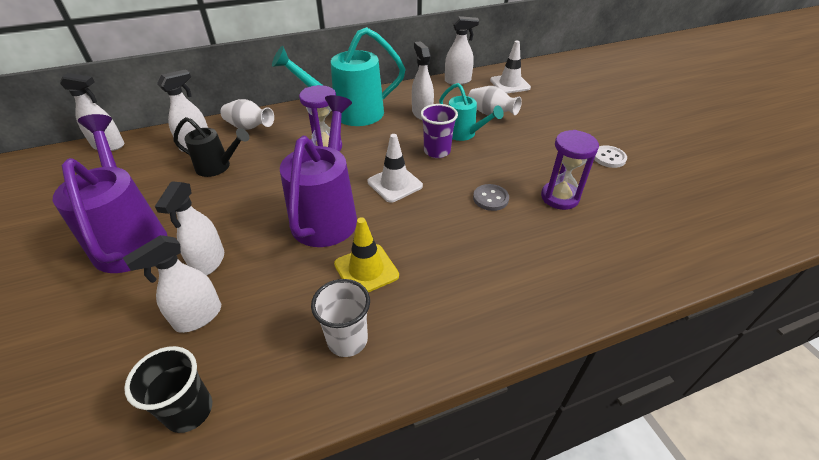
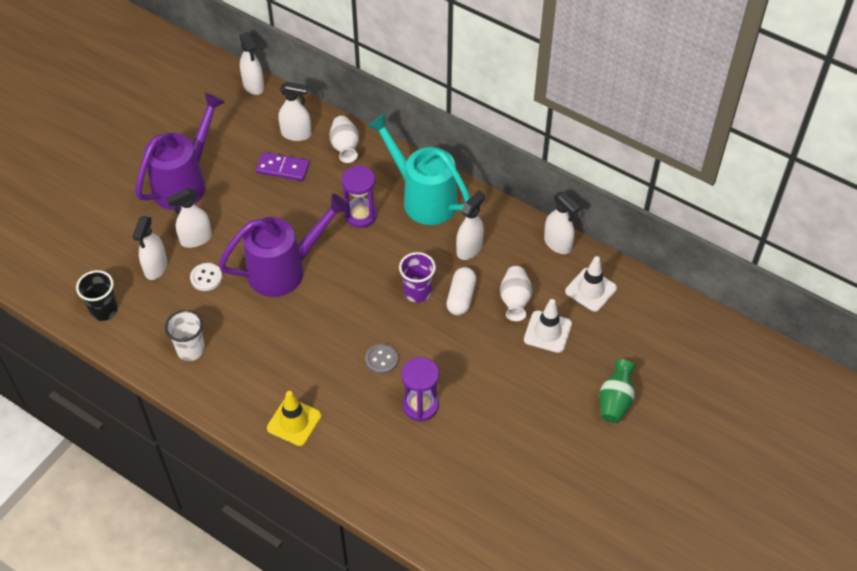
camera: 55 degrees right, 10 degrees up
(198, 317) = (156, 268): white spray bottle -> white spray bottle turned 90 degrees counterclockwise
(217, 167) = (283, 168): black watering can -> purple domino
(366, 270) = (250, 325): yellow traffic cone -> yellow traffic cone (294, 422)
(395, 184) = (350, 289): white traffic cone -> white traffic cone (547, 332)
(464, 134) = (461, 297): turquoise watering can -> white capsule
(609, 158) = (512, 422): white button -> white button (206, 278)
(616, 110) = (615, 401): none -> green vase

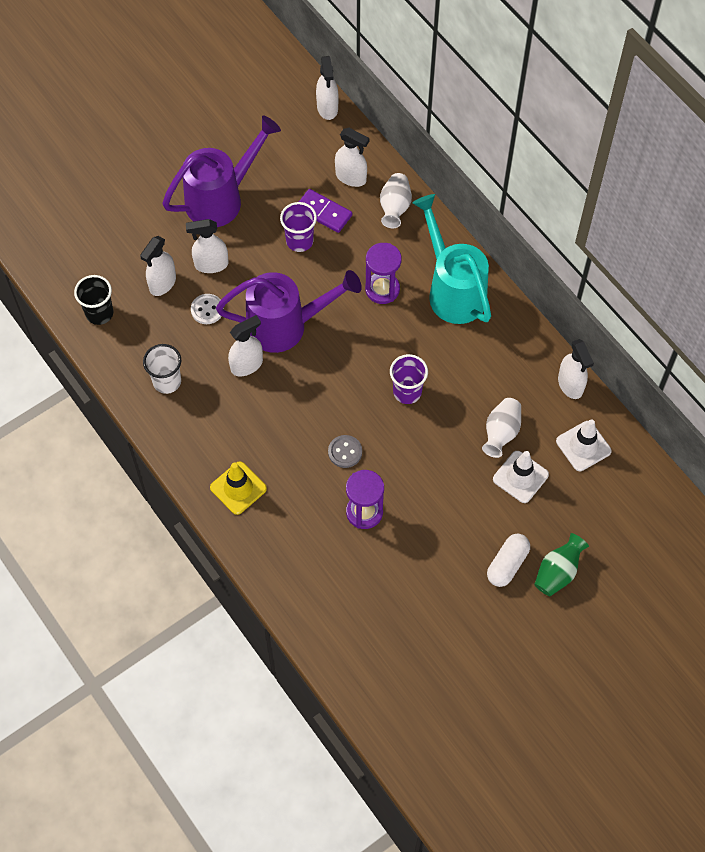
camera: 20 degrees right, 10 degrees up
(270, 197) = (299, 241): none -> purple cup
(461, 297) = (448, 412): white capsule -> white capsule (507, 564)
(469, 249) = (477, 361): white spray bottle -> white spray bottle (247, 365)

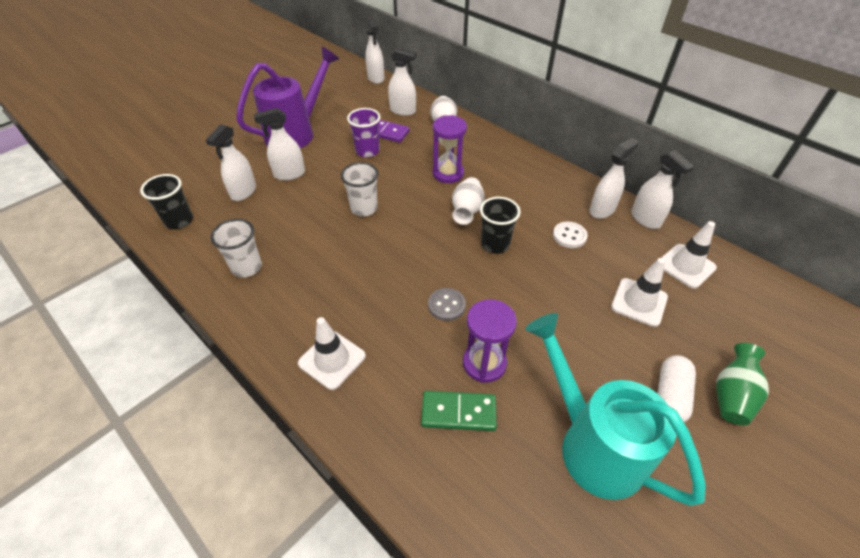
camera: 10 degrees left, 15 degrees down
(207, 310) = (287, 206): white button -> white button (569, 236)
(238, 488) = (332, 359): yellow traffic cone -> white traffic cone
(247, 365) = (330, 243): white spray bottle -> white spray bottle (602, 210)
(285, 326) = (364, 208): purple watering can -> white cup
(333, 549) = (458, 412): none -> green domino
(407, 392) = (495, 244): purple cup -> black cup
(453, 290) = (510, 167): turquoise watering can -> turquoise watering can (592, 444)
(501, 433) = (600, 266): white vase -> white vase (466, 211)

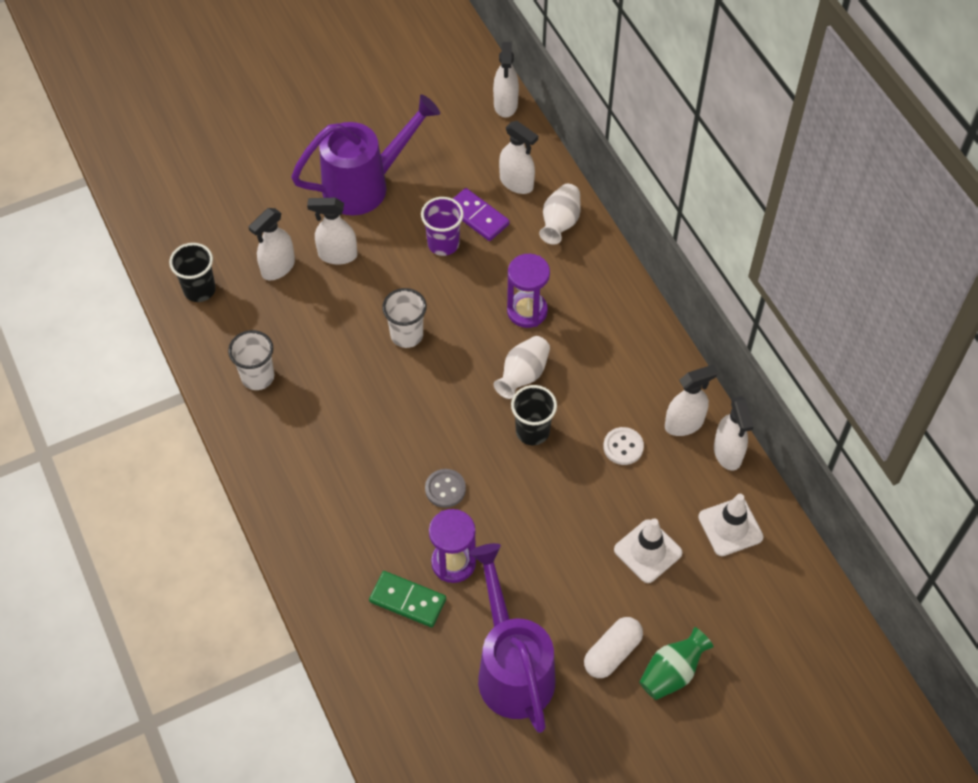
camera: 20 degrees right, 10 degrees up
(332, 359) = (312, 511): white traffic cone -> none
(592, 444) = (512, 669): turquoise watering can -> purple watering can

